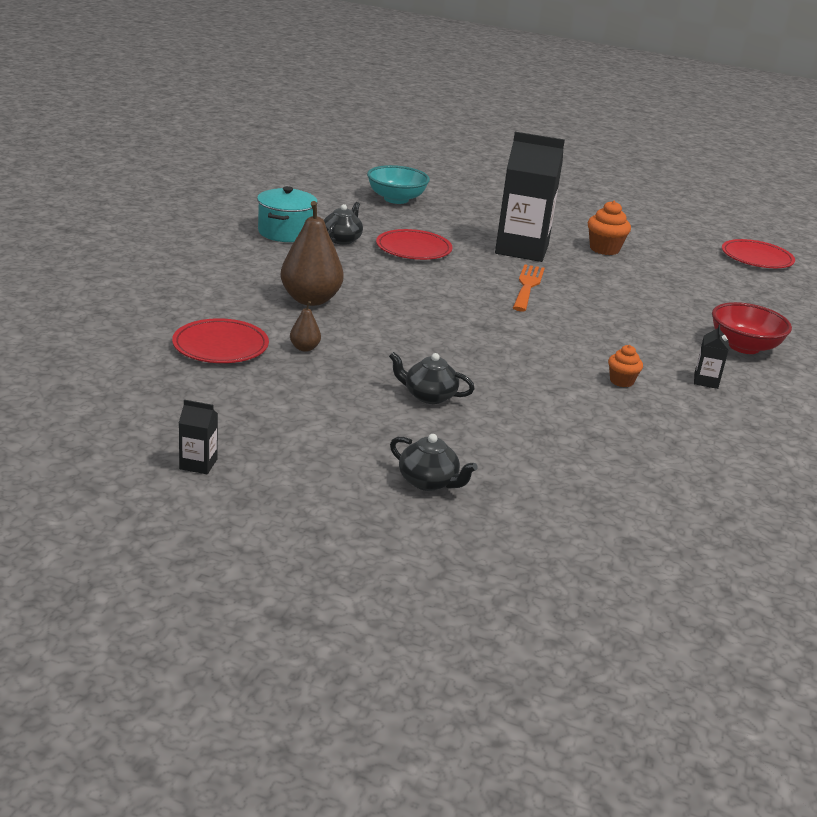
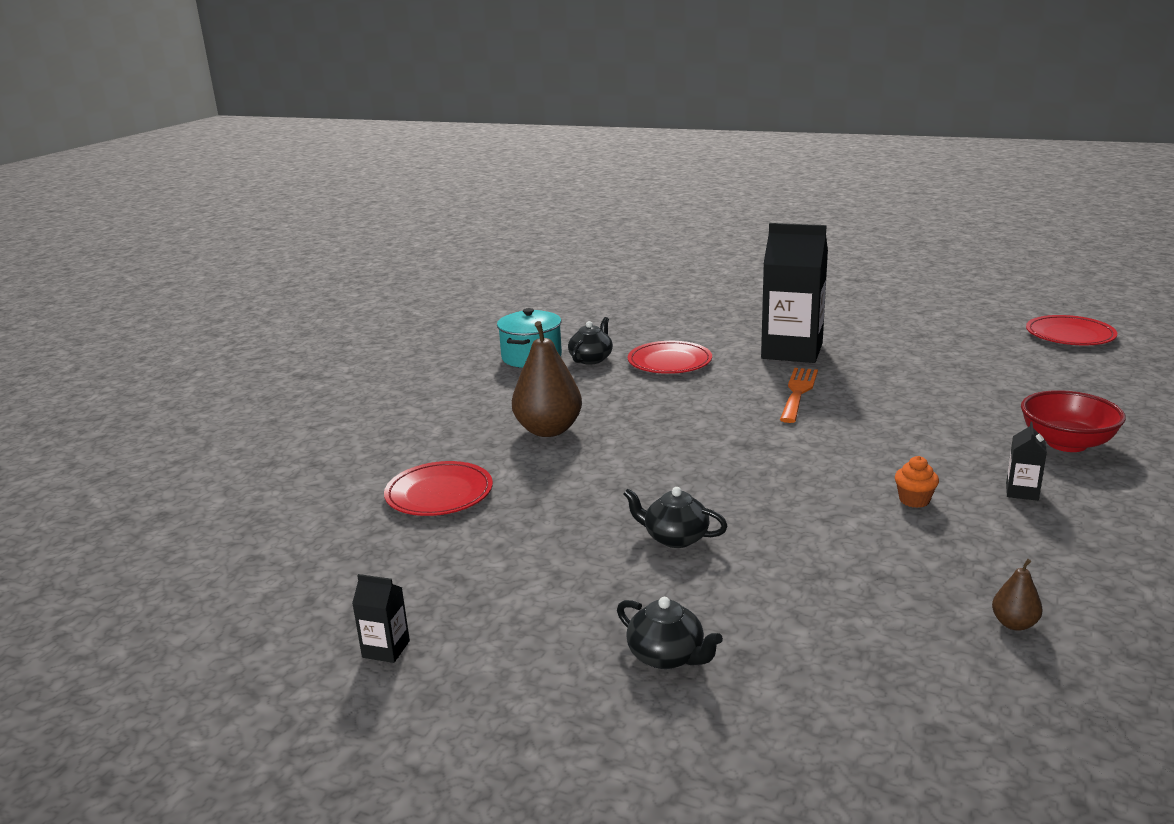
camera: 10 degrees right, 5 degrees down
(304, 348) = (534, 488): brown pear -> brown pear (1014, 624)
(396, 199) = (654, 310): turquoise bowl -> none
(604, 249) = (887, 342): orange cupcake -> none

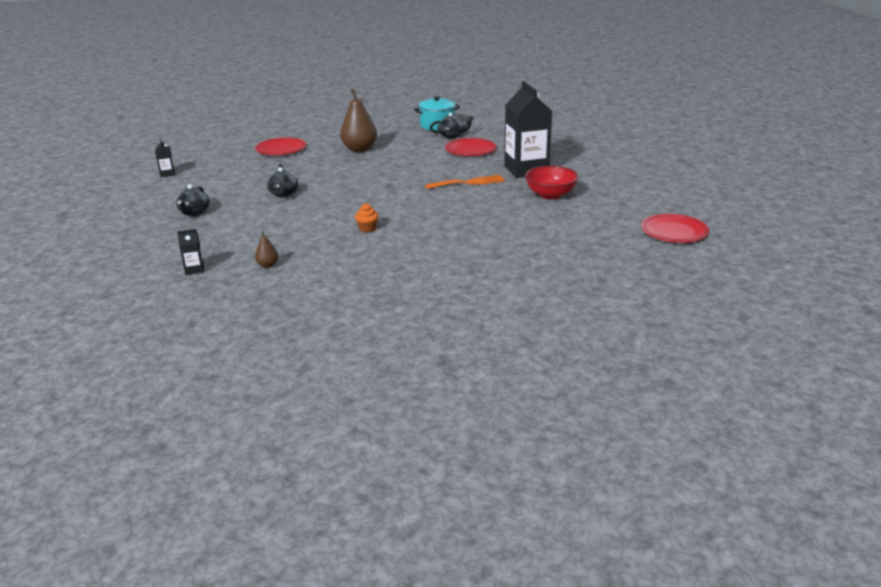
camera: 55 degrees right, 5 degrees up
(1022, 492) = (404, 249): black carton -> black carton (194, 269)
(1066, 443) = (481, 252): red bowl -> red bowl (550, 195)

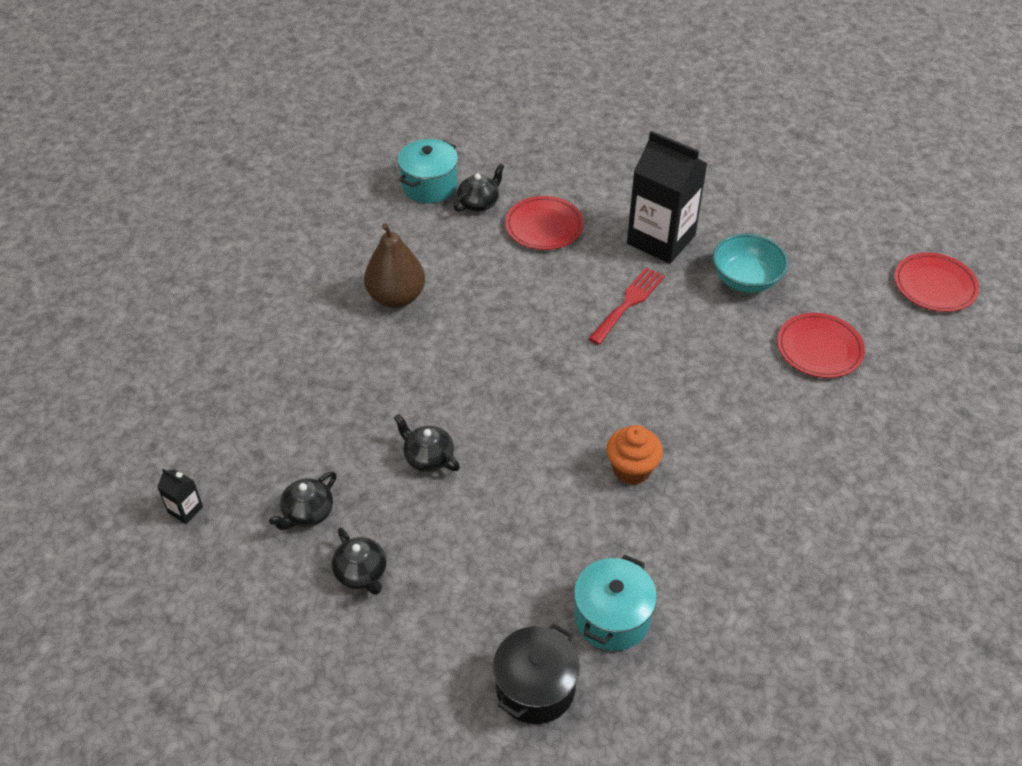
camera: 40 degrees left, 20 degrees up
(194, 269) = (535, 688): black carton -> black pot
(207, 190) = (307, 513): none -> black teapot
(268, 265) = (612, 617): brown pear -> turquoise pot
(281, 149) = (280, 355): red plate -> red plate (819, 348)
(367, 229) = (632, 469): orange cupcake -> orange cupcake, size x1.59
(468, 183) = (628, 303): orange fork -> red fork
(550, 195) = (745, 280): red bowl -> turquoise bowl

